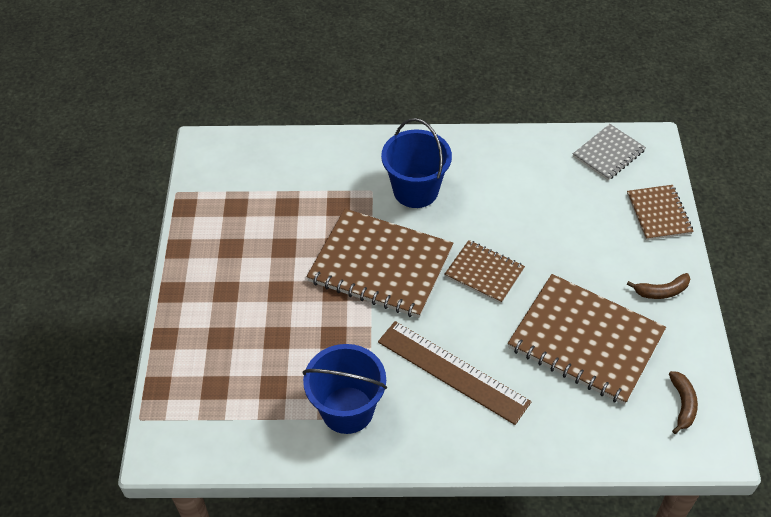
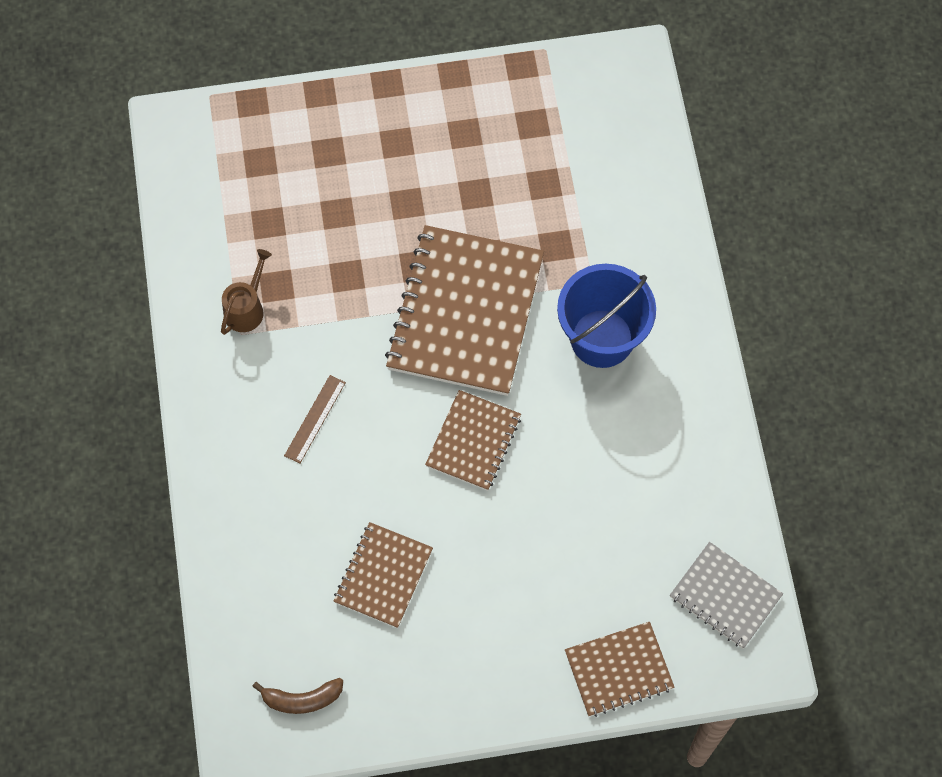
camera: 80 degrees right, 15 degrees up
(347, 410) = (247, 308): blue bucket -> brown watering can
(452, 371) = (315, 419): brown ruler -> brown ruler, size x0.47
(585, 340) = (383, 576): brown notebook -> brown notebook, size x0.53
(661, 291) = (478, 673): brown banana -> none

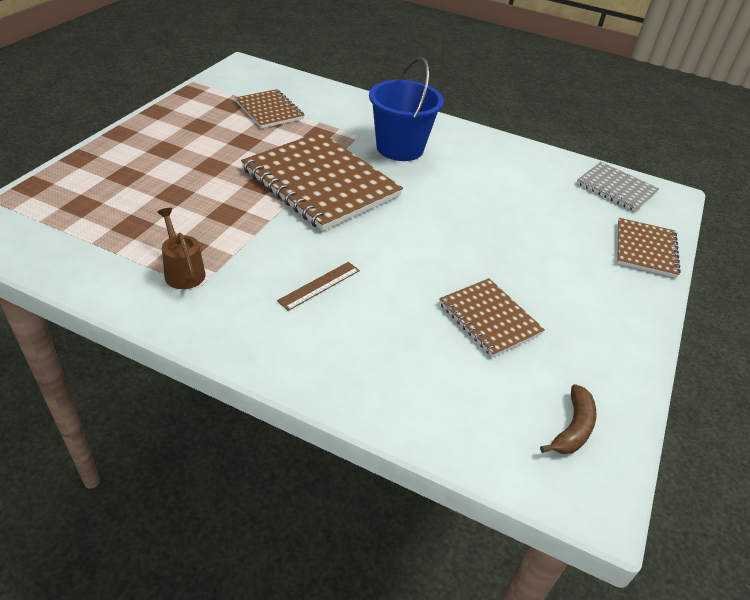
camera: 60 degrees left, 25 degrees down
(315, 419) = (319, 285): brown ruler -> brown ruler turned 75 degrees clockwise
(473, 441) = (419, 224): brown notebook -> brown notebook (269, 110)
(725, 596) = (616, 188): grey notebook -> grey notebook turned 60 degrees clockwise

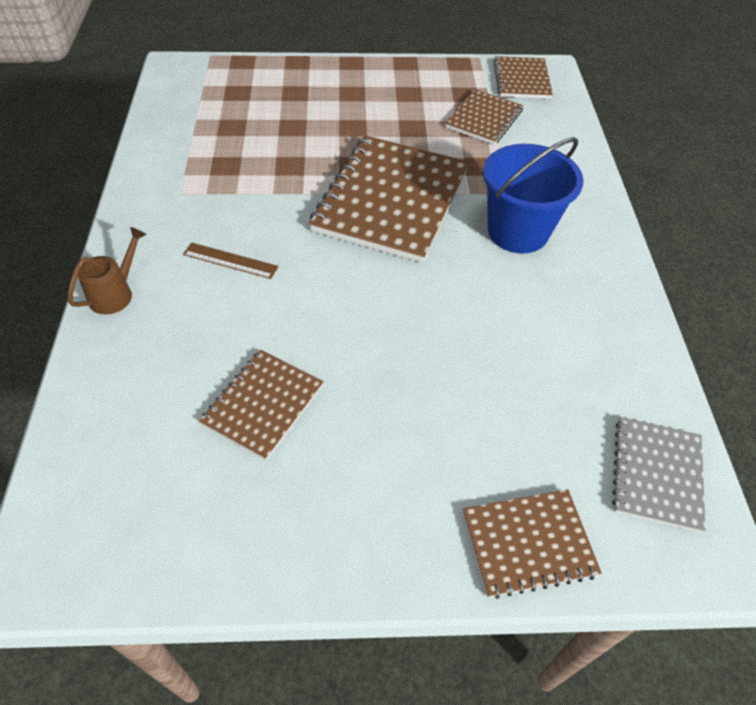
camera: 65 degrees right, 10 degrees up
(183, 271) = (194, 176): brown watering can -> brown watering can (115, 293)
(242, 79) = (521, 80): none -> brown notebook
(573, 428) = (129, 527): brown banana -> none

